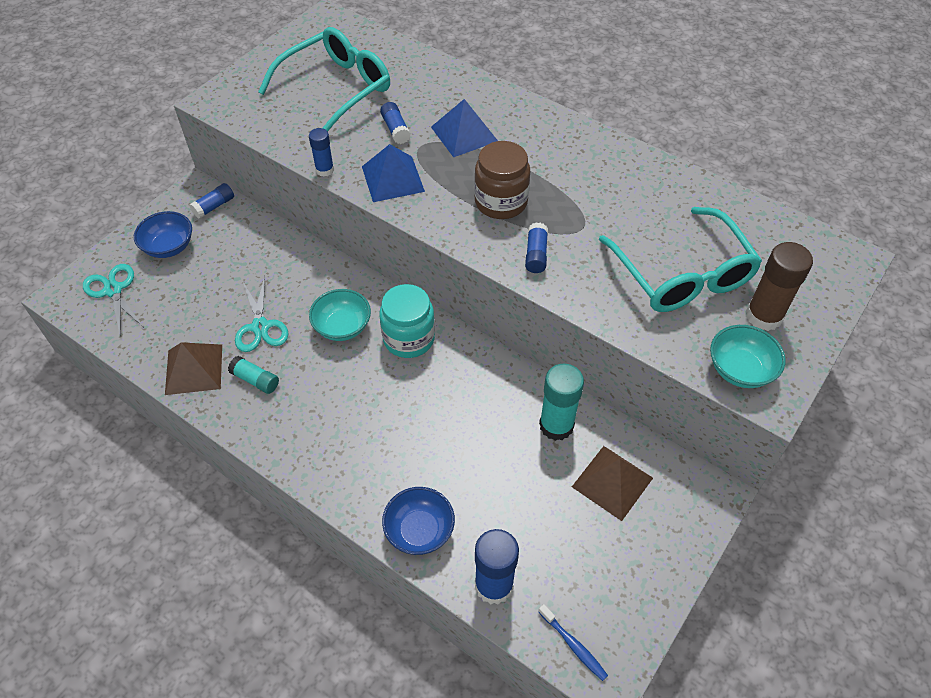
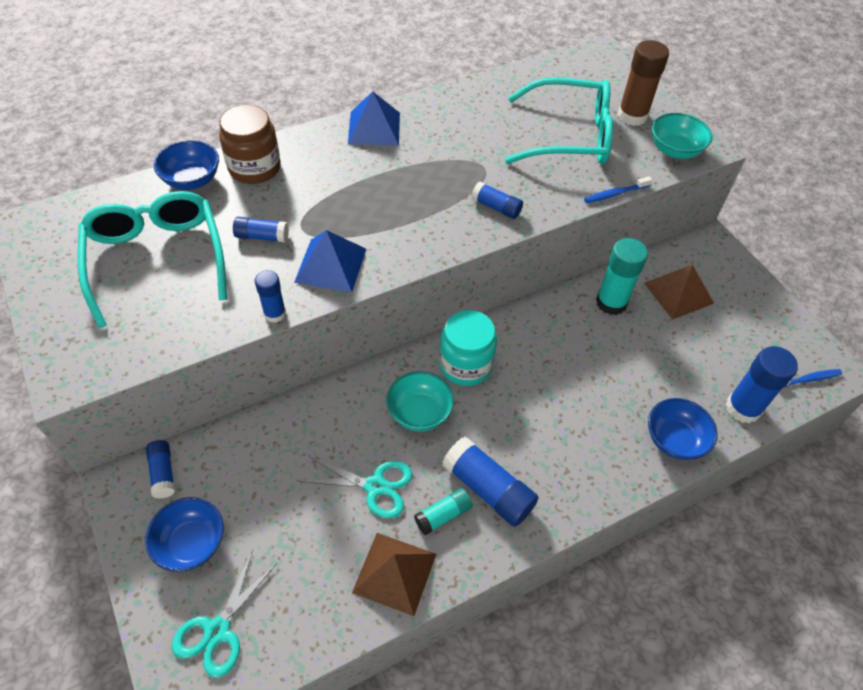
camera: 65 degrees left, 0 degrees up
(113, 290) = (217, 631): turquoise scissors -> turquoise scissors turned 60 degrees counterclockwise
(293, 401) = (488, 489): none -> blue glue stick
(426, 68) = (192, 180): none -> blue bowl
(464, 134) = (311, 191): blue pyramid -> blue pyramid (374, 128)
(501, 202) = (418, 203): brown jar -> brown jar (255, 168)
(626, 337) = (615, 194): none -> blue toothbrush

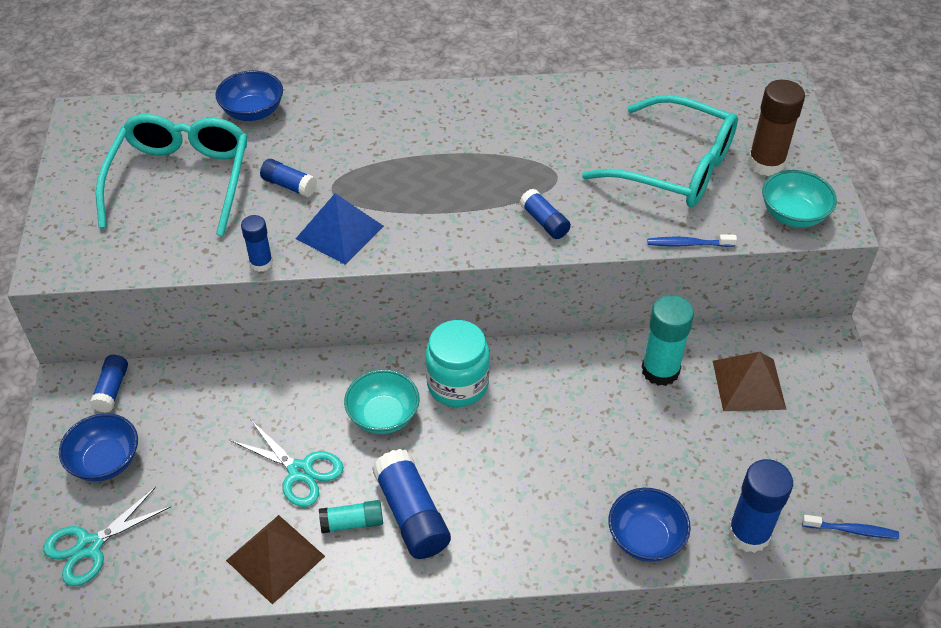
camera: 25 degrees right, 5 degrees down
(255, 168) = (319, 115): brown jar -> none
(374, 128) = (462, 104): blue pyramid -> none

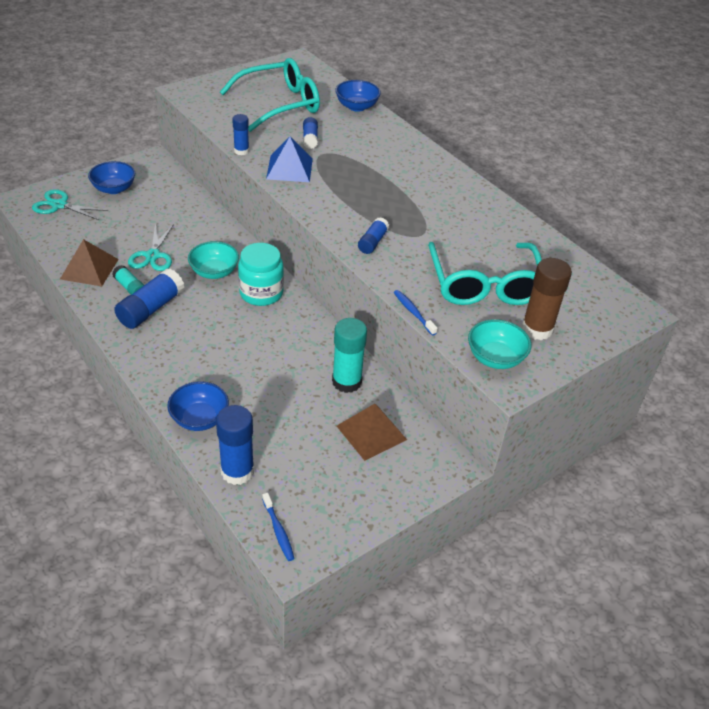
camera: 55 degrees right, 5 degrees down
(112, 389) = (161, 172): blue glue stick -> none

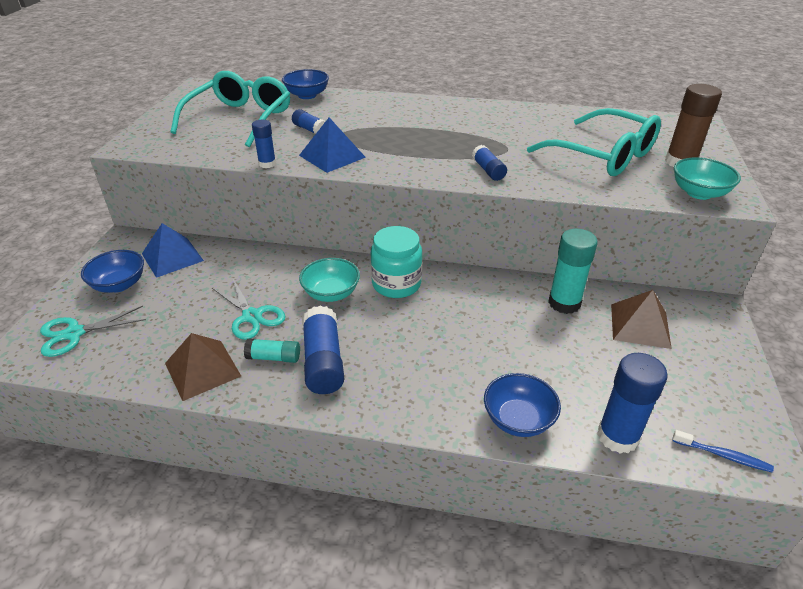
camera: 40 degrees left, 5 degrees down
(162, 188) = (172, 257): none -> blue pyramid
(413, 312) = (603, 197): blue toothbrush -> none

